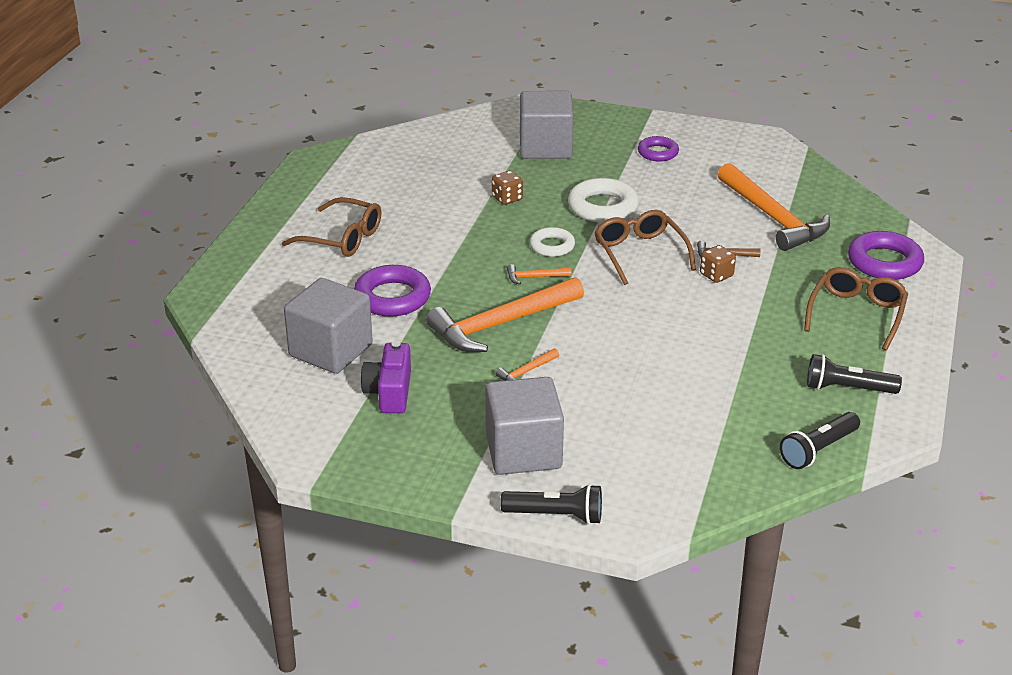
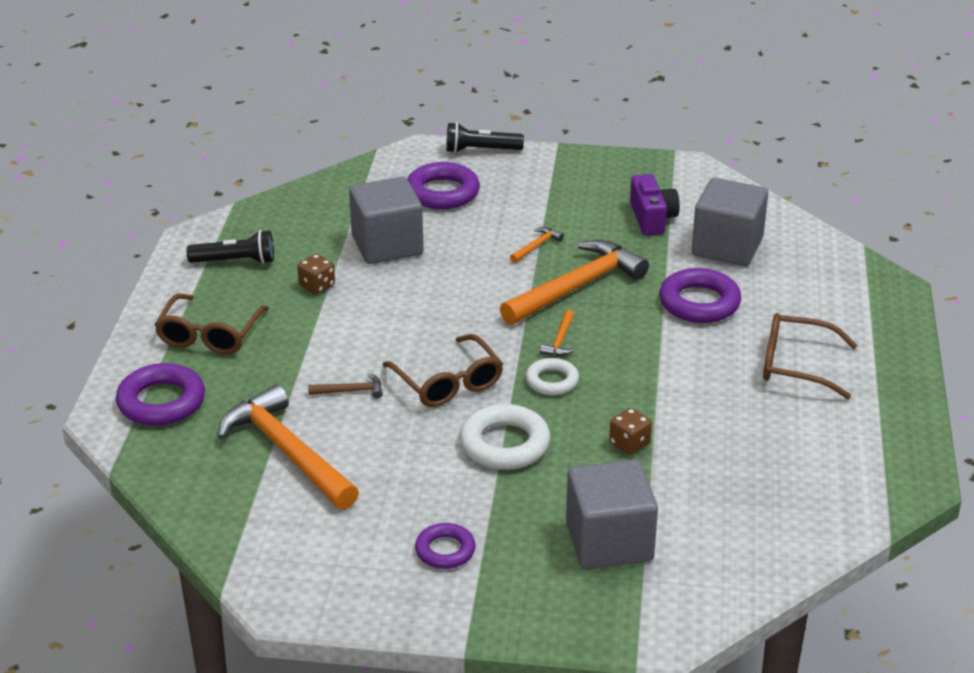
camera: 170 degrees right, 0 degrees up
(523, 451) = (518, 187): grey cube -> grey cube (387, 245)
(534, 277) = (560, 340): orange hammer -> orange hammer turned 120 degrees clockwise
(615, 453) = (442, 193): none -> purple ring
(716, 275) = (359, 364): brown dice -> brown dice (317, 286)
(818, 450) = (271, 211): black flashlight -> none

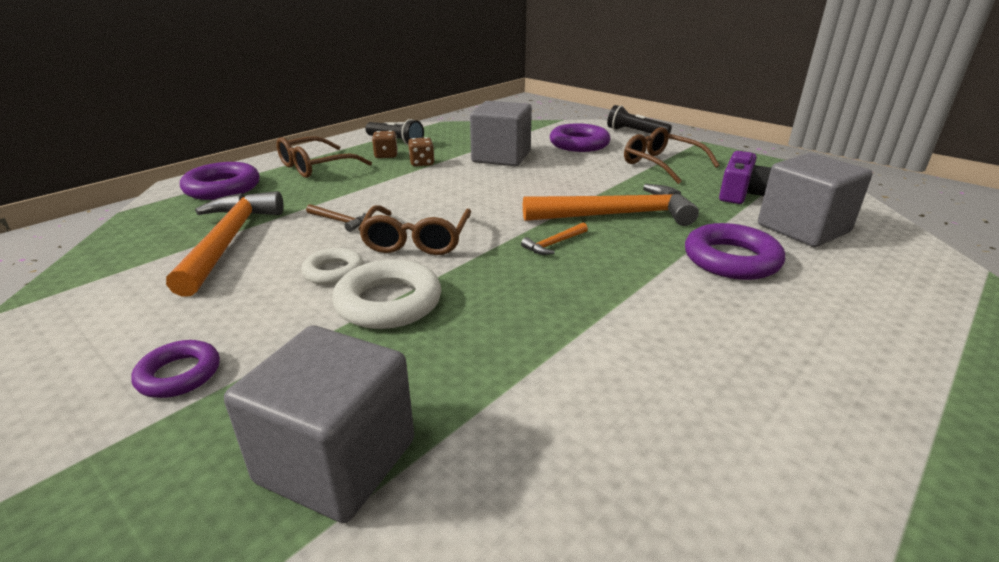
camera: 35 degrees right, 5 degrees down
(537, 246) = (613, 184): orange hammer -> none
(552, 381) = (505, 270): white ring -> white ring (333, 272)
(629, 444) = (509, 355): brown dice -> brown dice (386, 155)
(795, 365) = (811, 354): brown glasses -> brown glasses (661, 164)

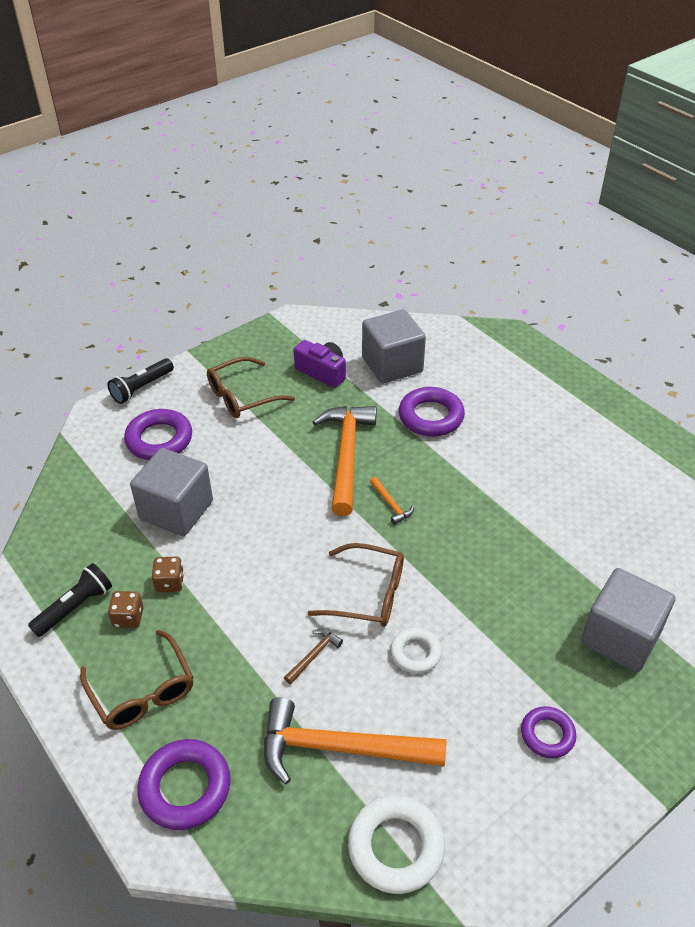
camera: 80 degrees left, 15 degrees up
(388, 302) = (467, 614): white ring -> white ring (396, 847)

